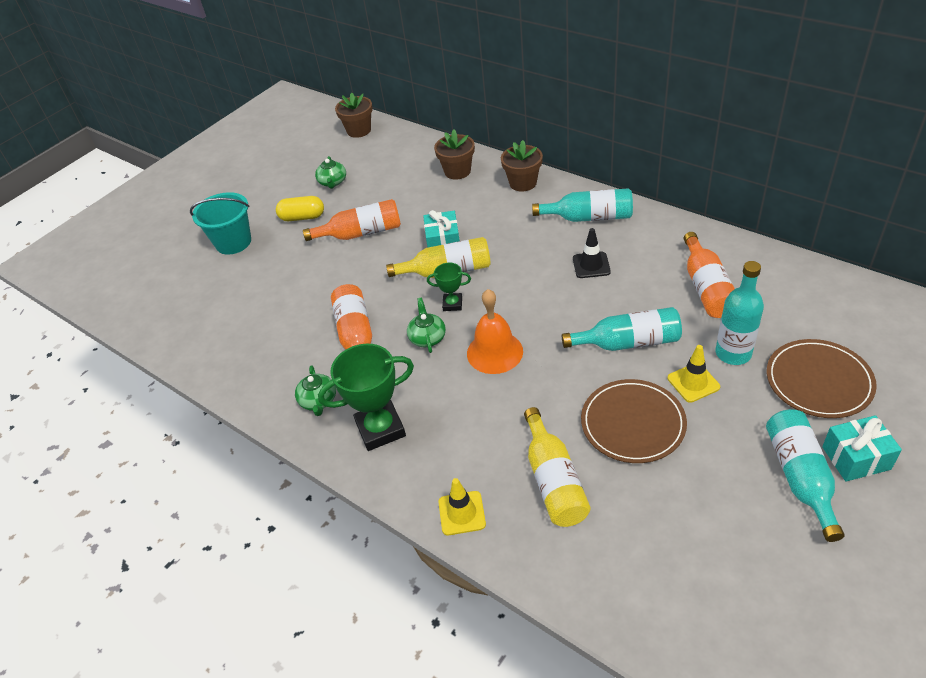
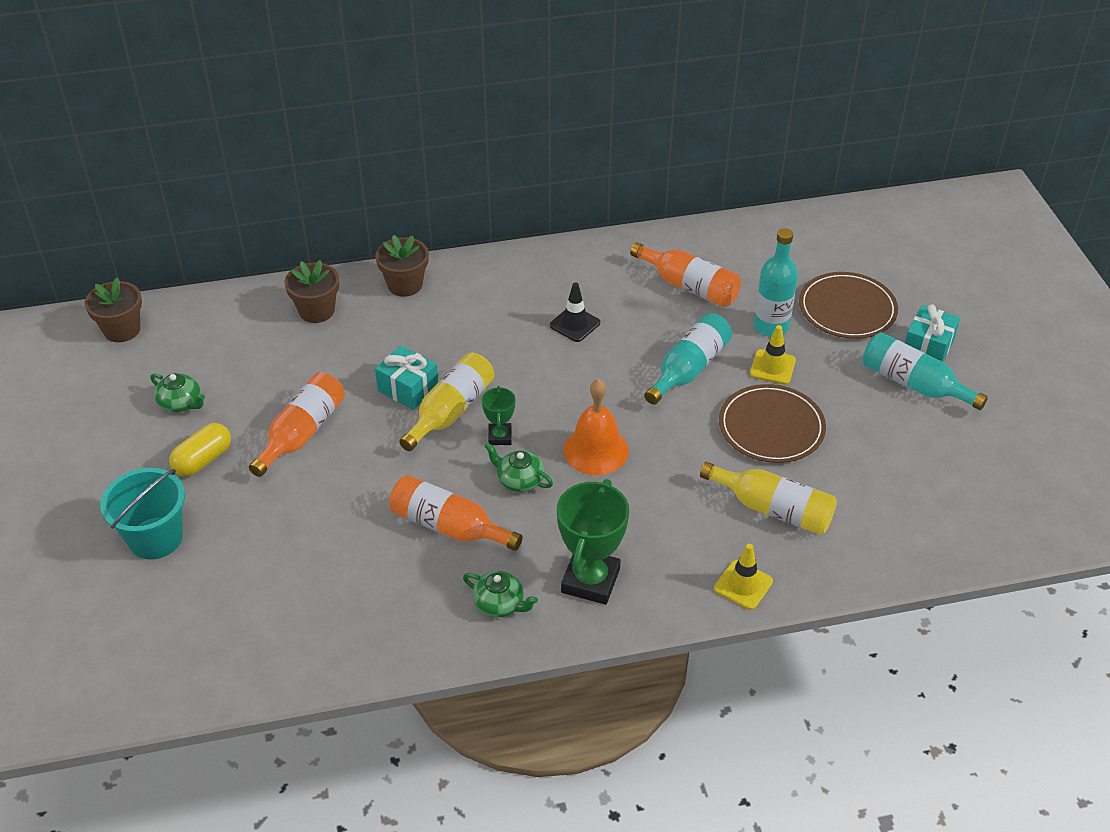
camera: 55 degrees left, 0 degrees up
(452, 304) = (500, 436): green trophy -> green trophy turned 45 degrees counterclockwise
(589, 217) = (515, 282): turquoise bottle -> none

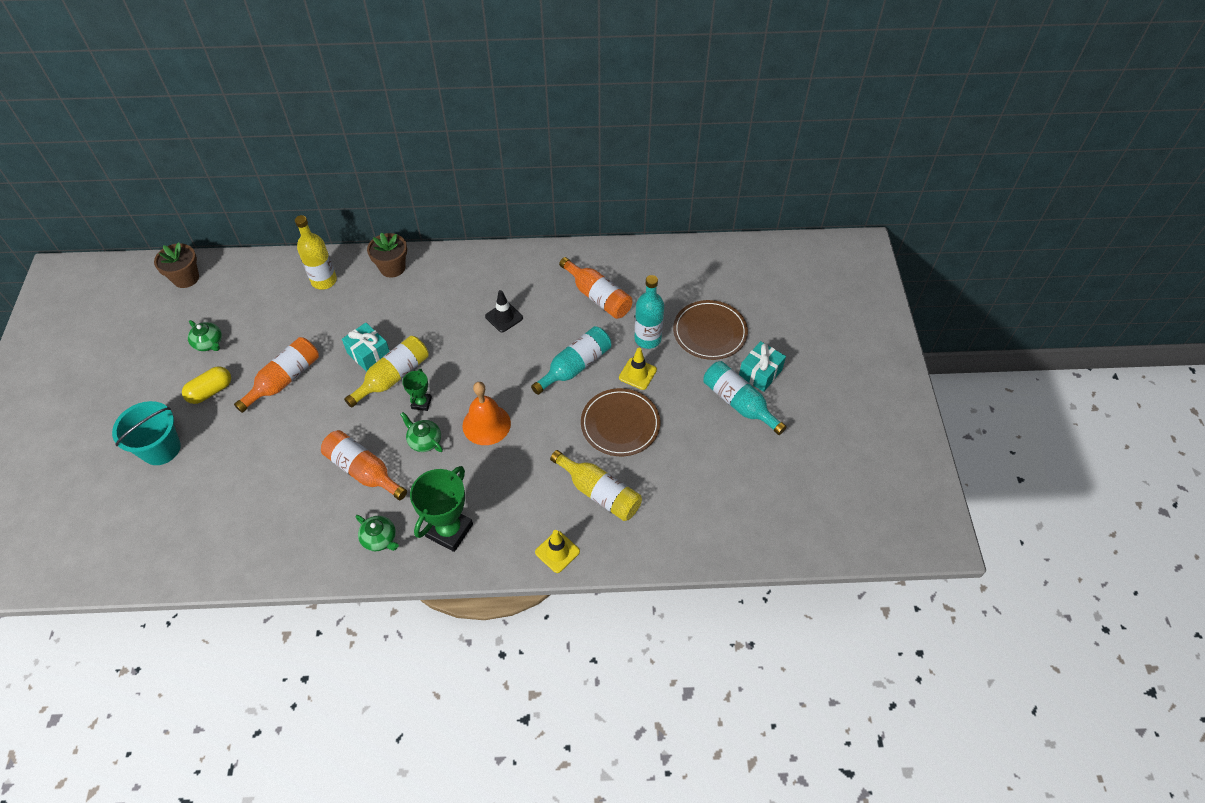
camera: 10 degrees right, 10 degrees up
(316, 311) = (324, 281): brown flower pot -> yellow bottle

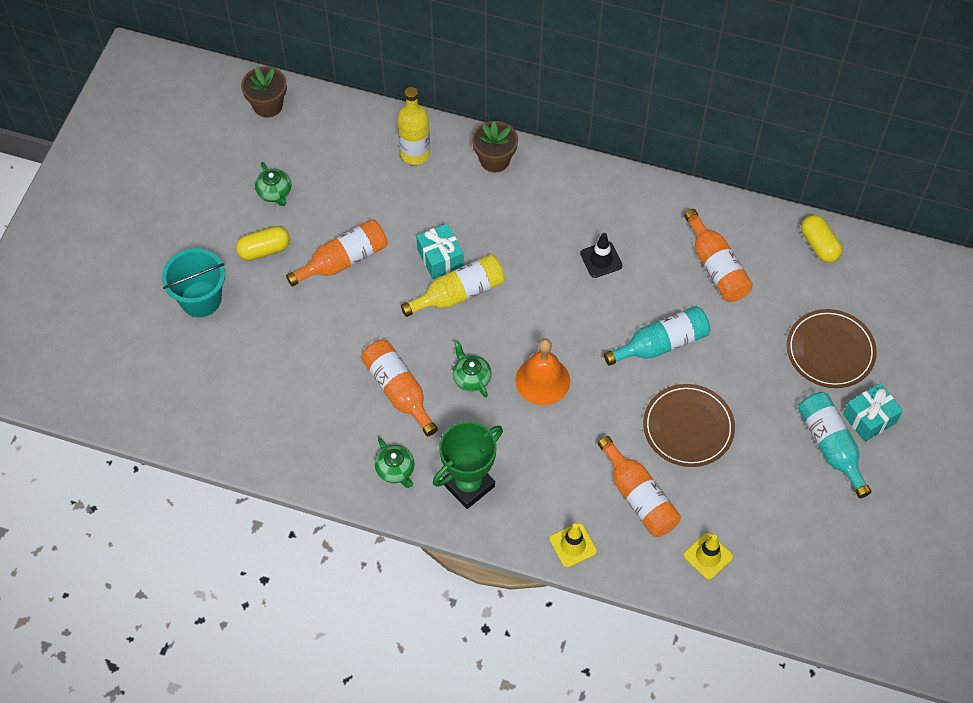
camera: 20 degrees right, 5 degrees up
(421, 403) = (480, 333): green trophy -> none
(599, 493) = (639, 497): yellow bottle -> orange bottle
(637, 374) = (728, 375): yellow traffic cone -> yellow traffic cone (708, 556)
(647, 339) = (755, 337): turquoise bottle -> none
(671, 259) = (819, 245): none -> yellow capsule

